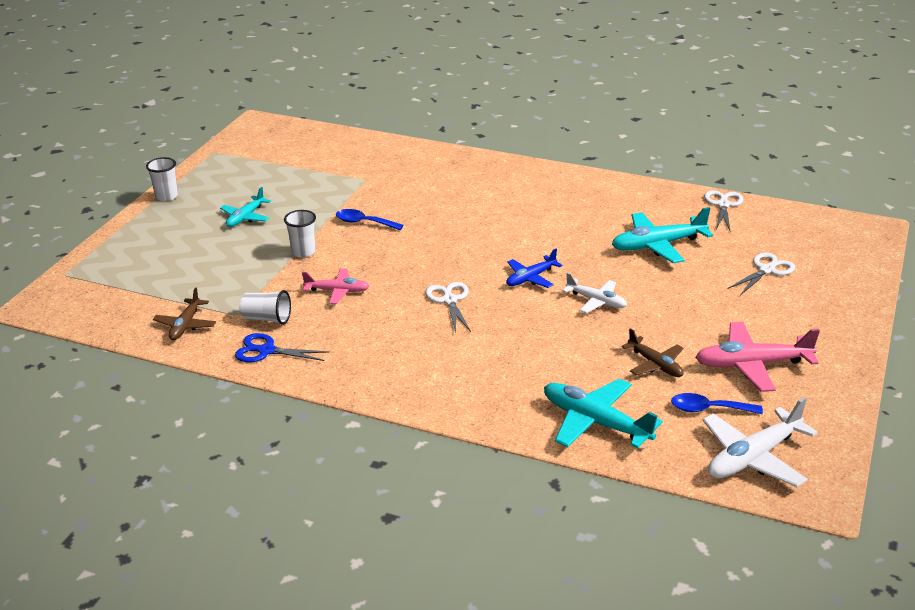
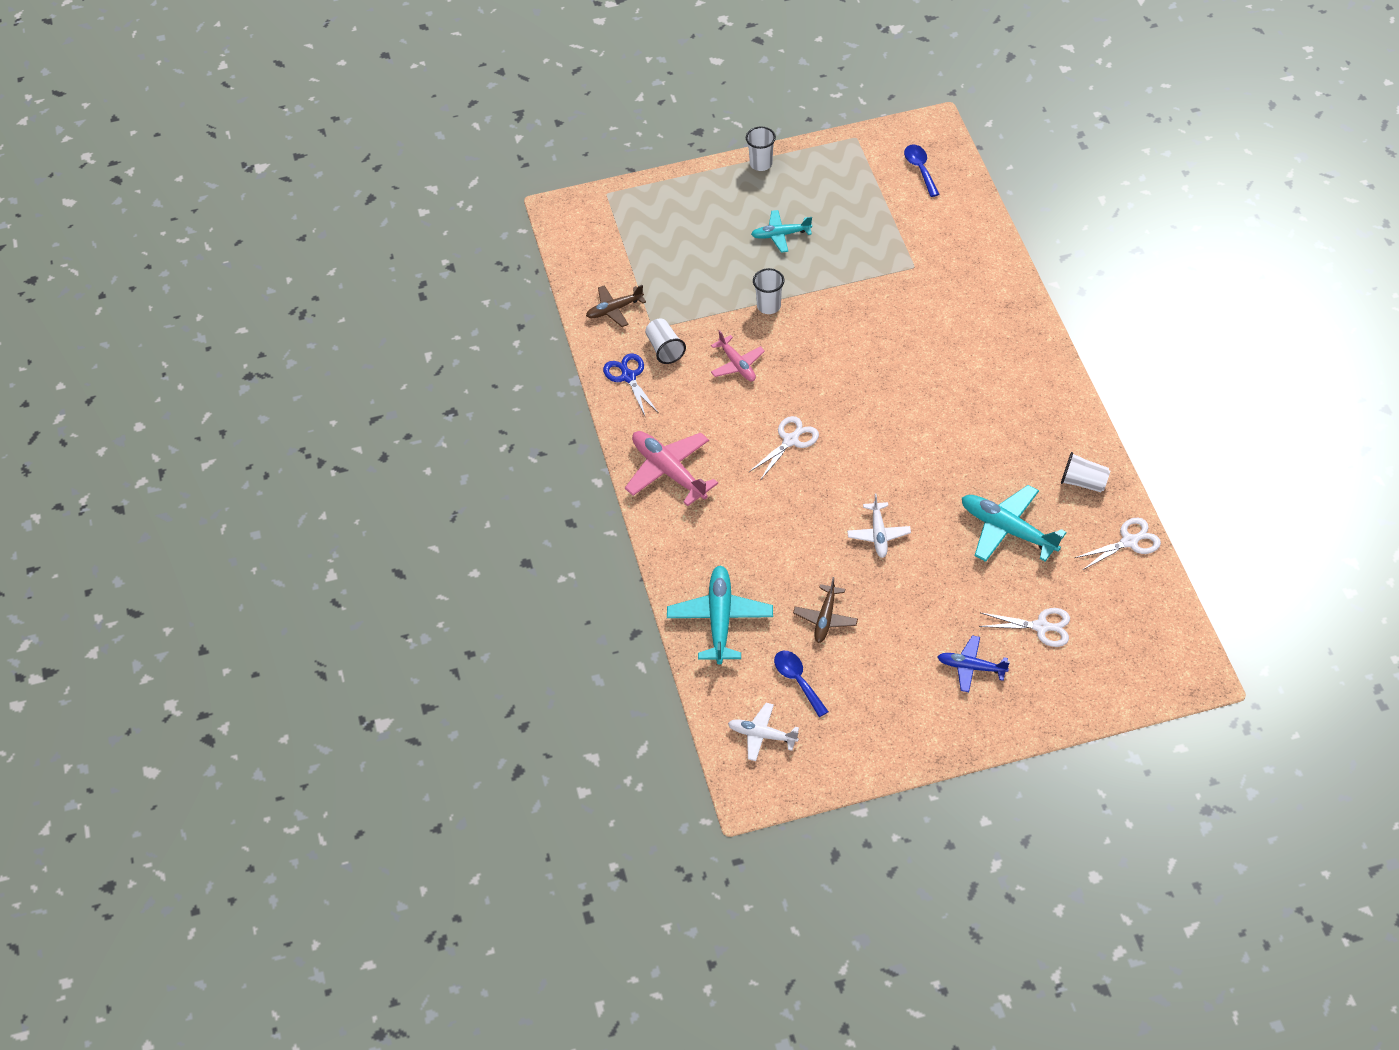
camera: 55 degrees right, 20 degrees up
(363, 222) = (847, 313): blue spoon -> blue spoon (920, 169)
(530, 278) = (871, 472): blue plane -> blue plane (971, 667)
(649, 199) = (1083, 482): none -> white cup
(752, 364) = (882, 681): pink plane -> pink plane (668, 471)
(753, 457) = (762, 735): white plane -> white plane, size x0.61

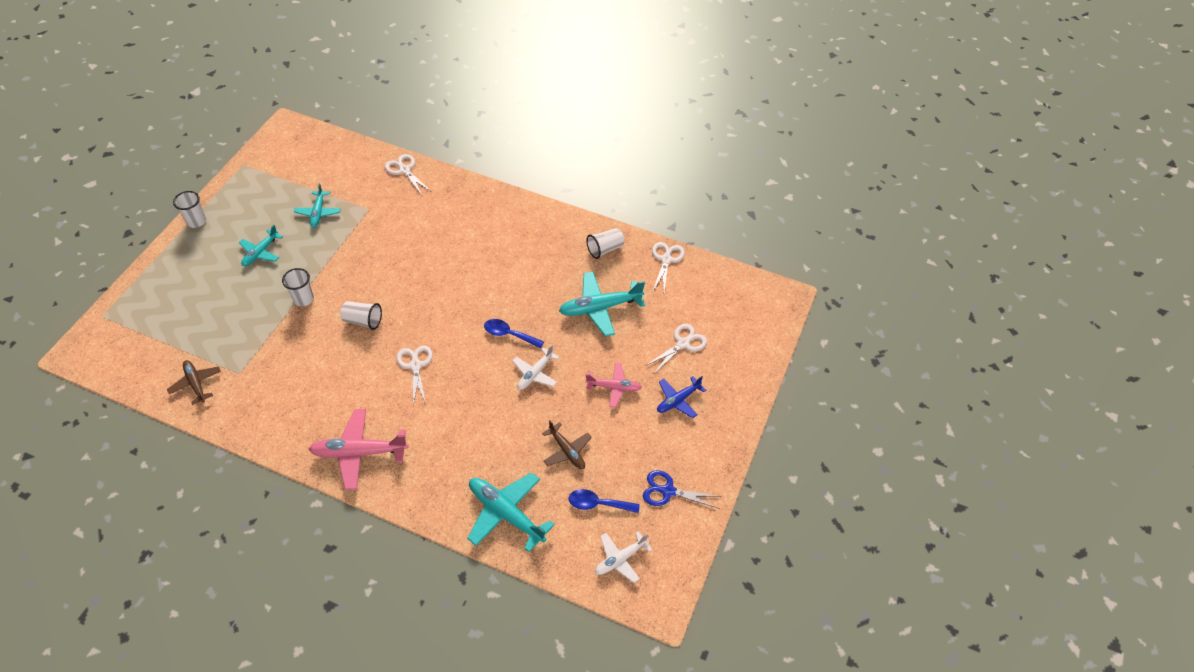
camera: 55 degrees left, 0 degrees up
(614, 309) = (196, 384): brown plane -> brown plane turned 135 degrees clockwise
(628, 377) = (258, 417): blue scissors -> blue scissors (668, 491)
(664, 349) = (263, 379): white cup -> white cup (363, 321)
(737, 364) = (325, 349): pink plane -> pink plane (614, 387)
(868, 235) = (318, 213): none -> turquoise plane
(878, 534) = (535, 373): white plane -> white plane turned 90 degrees clockwise
(920, 169) = (306, 155): blue spoon -> blue spoon (509, 334)
(991, 254) = (404, 170): none -> white scissors

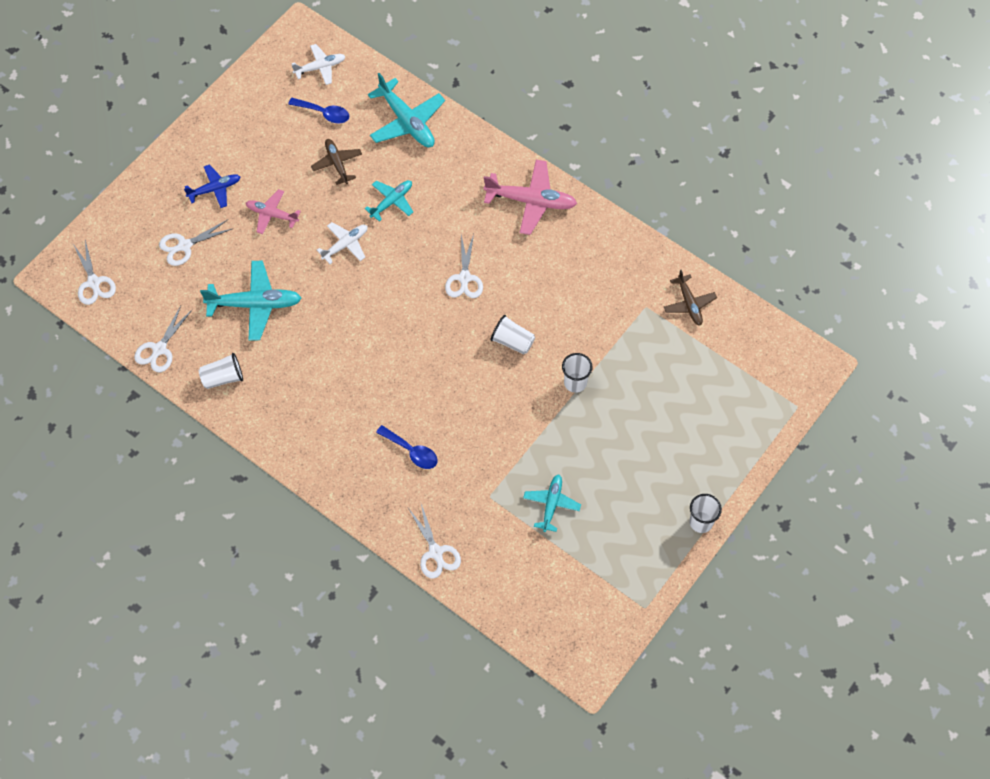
camera: 165 degrees left, 10 degrees up
(260, 252) = (622, 458): turquoise plane -> turquoise plane (392, 201)
(509, 334) = (361, 293): blue spoon -> blue spoon (412, 451)
(668, 491) = (258, 111): blue scissors -> none
(747, 298) = (94, 282): none -> white scissors

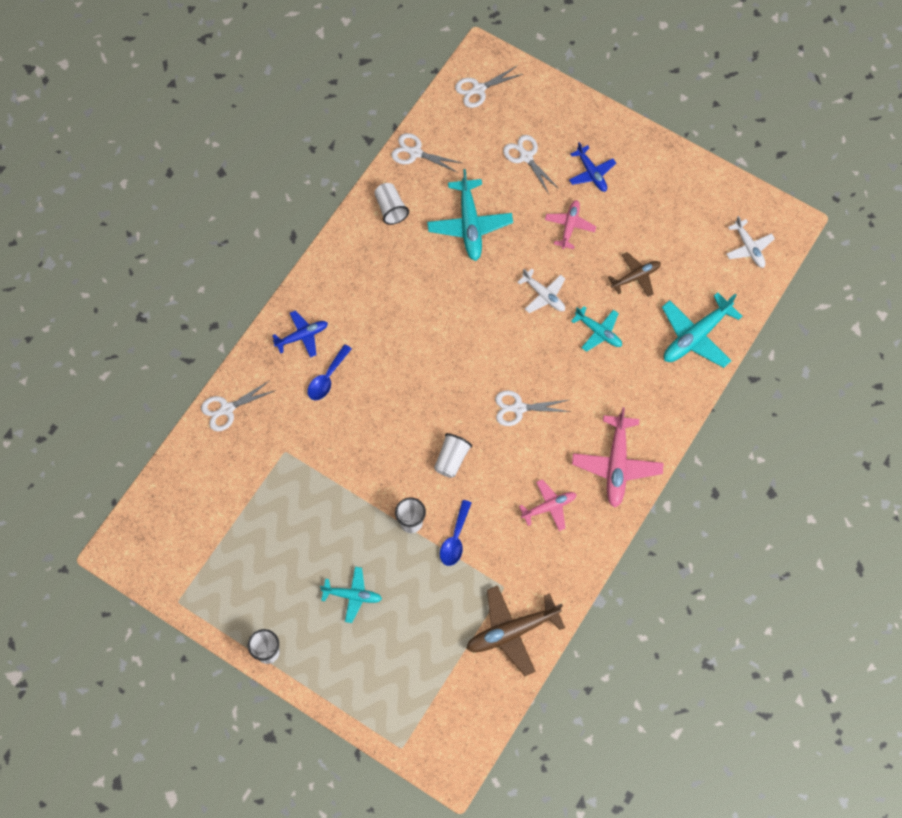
camera: 85 degrees right, 5 degrees up
(324, 113) = (694, 258): blue spoon -> blue spoon (455, 539)
(360, 473) = (302, 336): none -> blue plane
(551, 504) = (280, 508): turquoise plane -> turquoise plane (352, 595)
(568, 261) = (549, 507): none -> pink plane
(689, 304) = (512, 631): brown plane -> brown plane, size x1.64

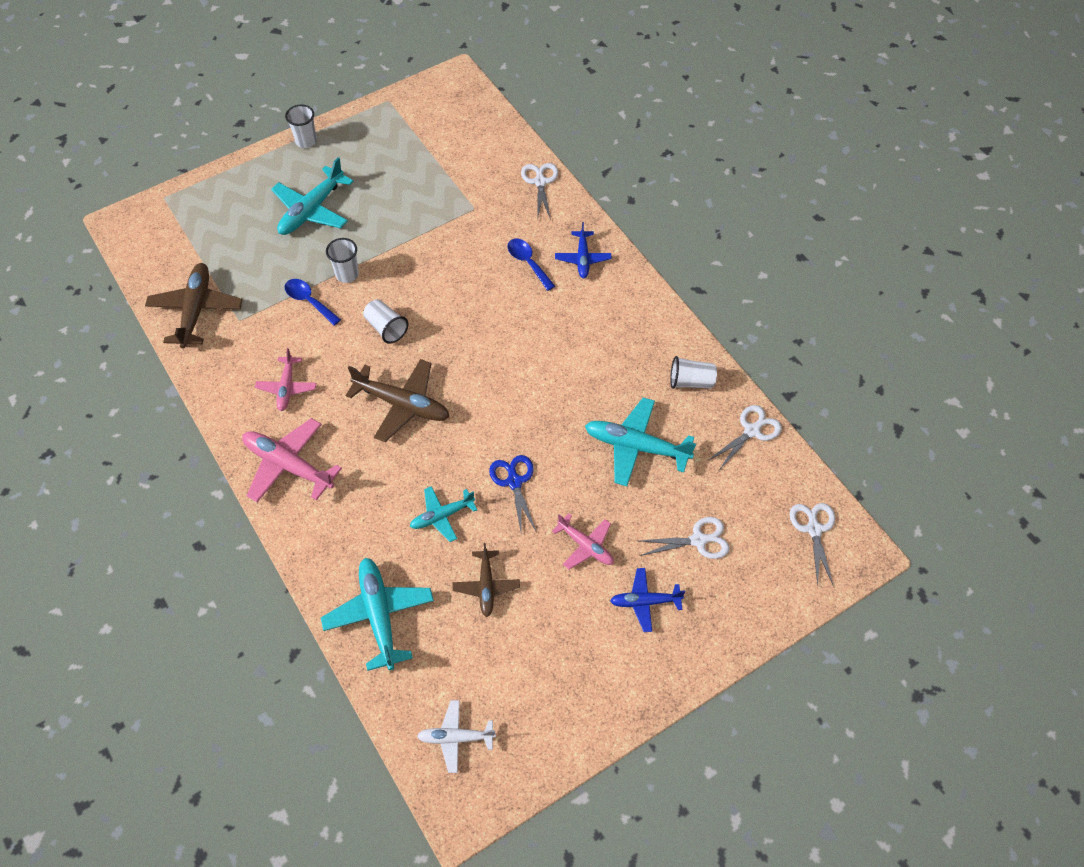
camera: 115 degrees right, 10 degrees down
(352, 595) = (312, 210): turquoise plane -> turquoise plane, size x1.64
(518, 408) = (402, 404): white scissors -> brown plane
(544, 295) = (514, 482): white plane -> blue scissors

